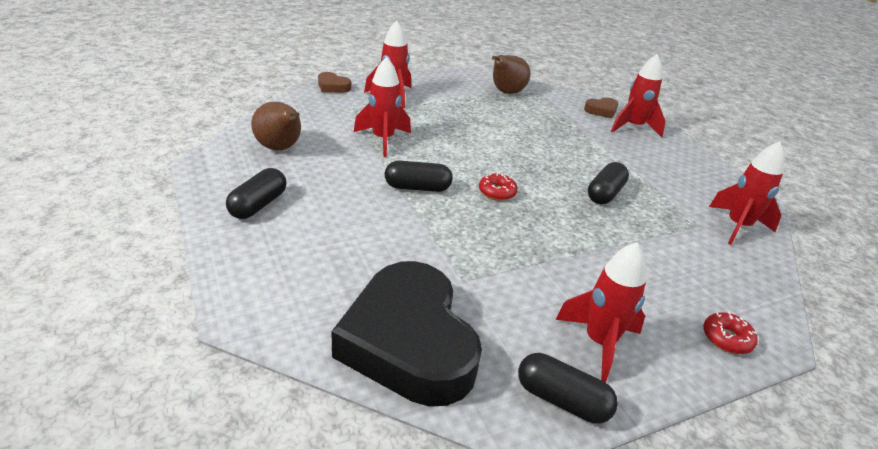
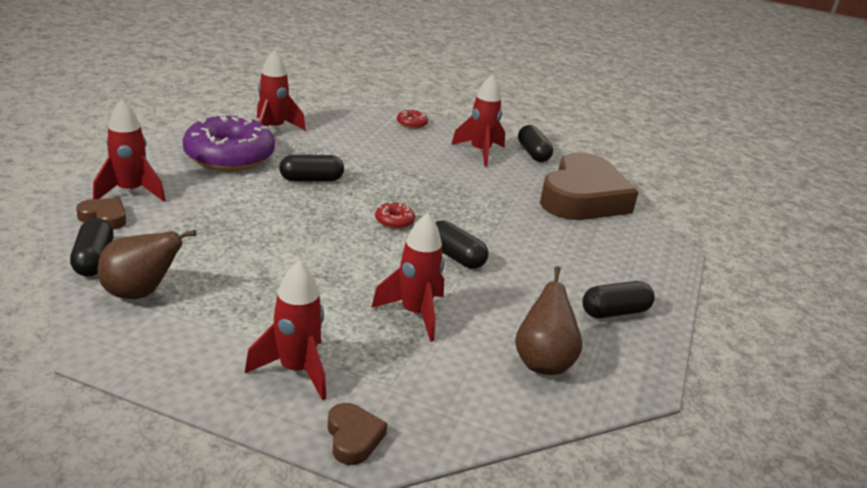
camera: 135 degrees left, 5 degrees down
(409, 342) = (583, 198): black heart -> brown heart
(552, 94) = (94, 260): none -> black capsule
(677, 180) = (229, 156): none -> purple donut

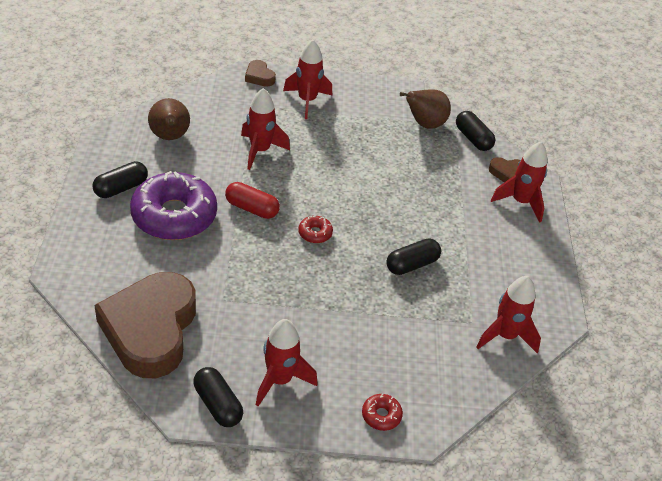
camera: 160 degrees right, 15 degrees up
(229, 156) = (500, 273): purple donut -> purple donut (174, 216)
(455, 256) = (252, 208): black capsule -> red capsule

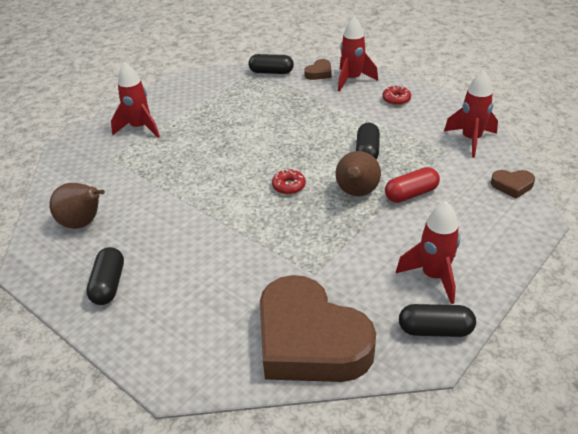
camera: 45 degrees left, 5 degrees down
(174, 216) = (183, 262): purple donut -> none
(252, 208) = (225, 209): red capsule -> red capsule (411, 194)
(259, 77) = (79, 140): brown heart -> brown heart (512, 185)
(260, 151) = (165, 176): red rocket -> none
(381, 415) = (508, 233): red donut -> red donut (396, 99)
(424, 124) = (233, 85): brown pear -> brown pear (356, 193)

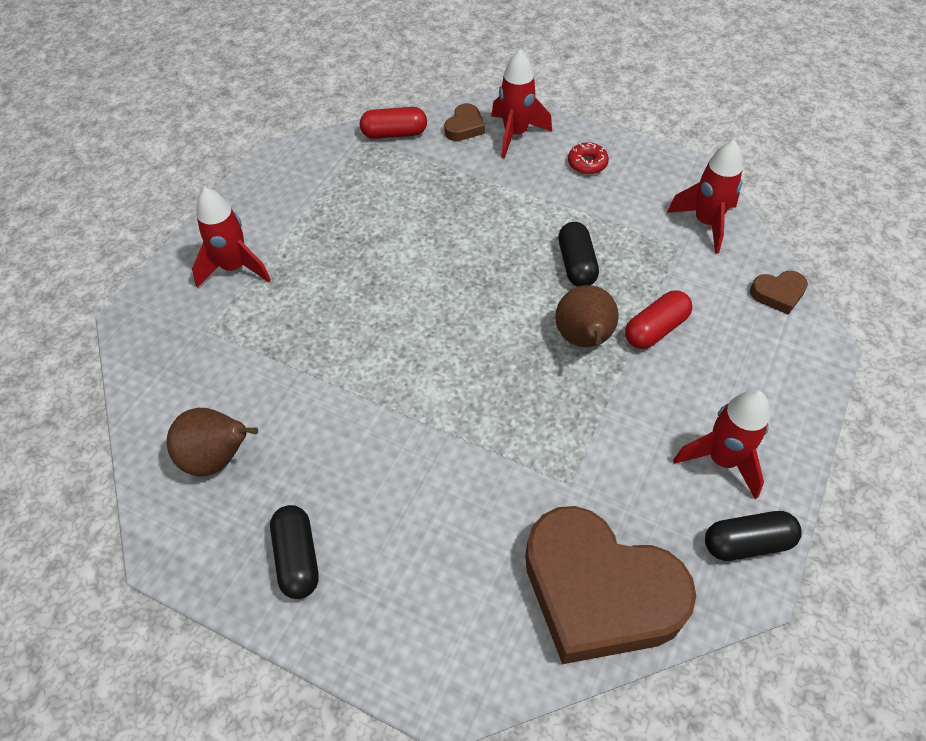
camera: 15 degrees left, 15 degrees up
(271, 72) = (394, 133): black capsule -> red capsule
(288, 186) = (489, 342): red donut -> none

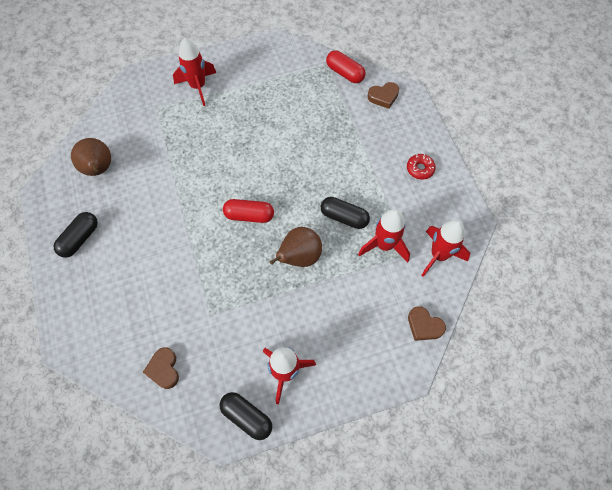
camera: 45 degrees right, 10 degrees up
(515, 134) = (404, 122): red rocket -> red rocket (384, 245)
(576, 264) = (344, 217): black capsule -> black capsule turned 75 degrees clockwise
(599, 591) = (164, 369): brown heart -> brown heart, size x0.40
(655, 329) = (338, 284): red capsule -> red capsule (249, 215)

